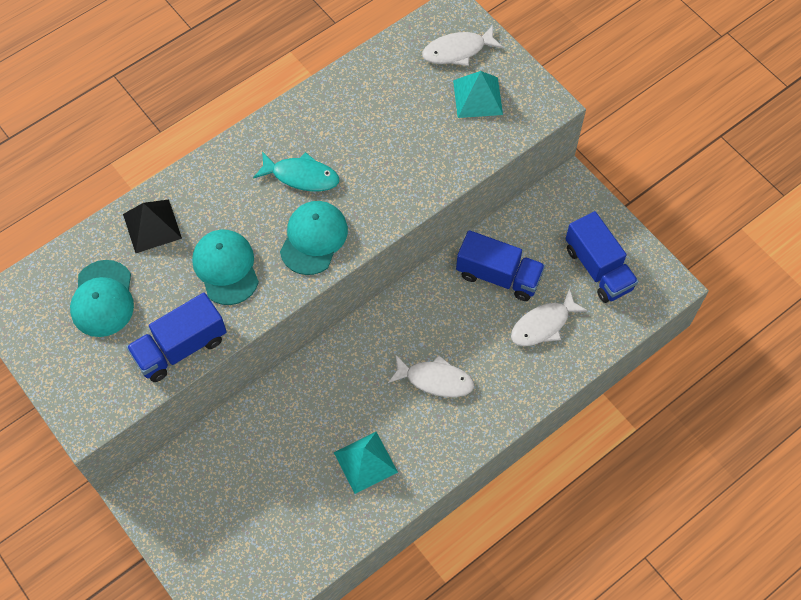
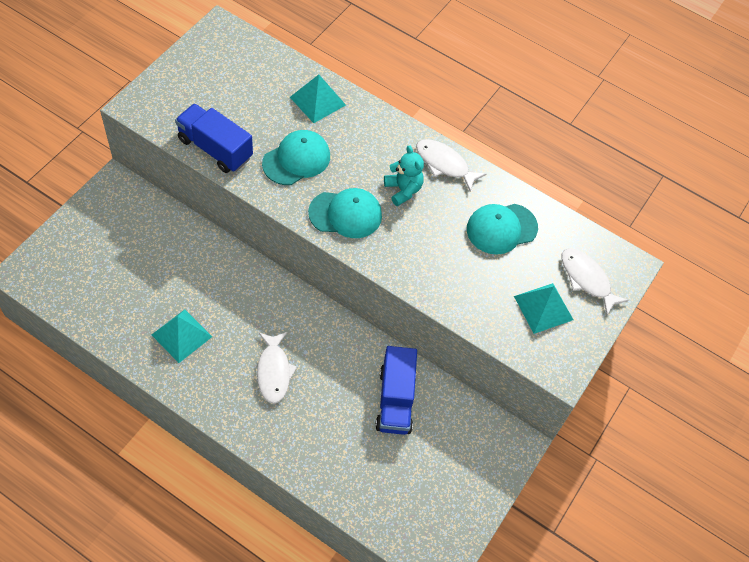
camera: 65 degrees right, 5 degrees down
(103, 299) = (242, 88): turquoise cap -> turquoise cap (501, 228)
(152, 226) = (317, 101): black pyramid -> turquoise pyramid
(301, 176) = (403, 190): turquoise fish -> turquoise teddy bear
(543, 324) = (357, 451): white fish -> white fish (444, 164)
(598, 268) = (435, 489): blue truck -> none

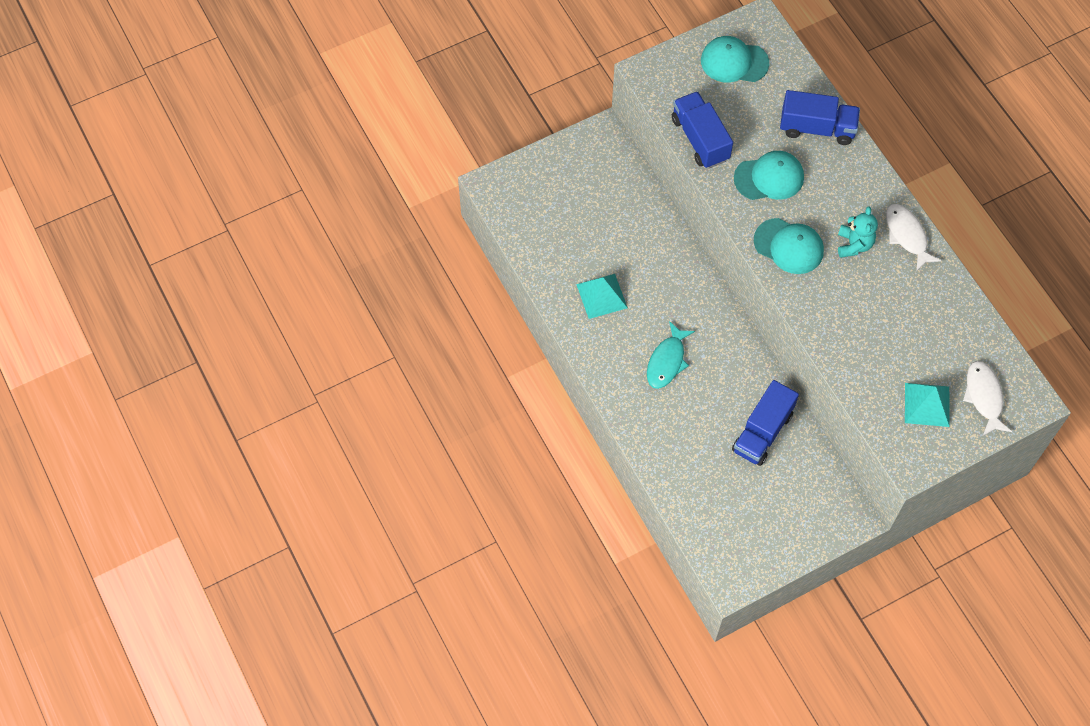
camera: 35 degrees right, 5 degrees up
(274, 371) = (667, 361): white fish -> turquoise fish
(317, 101) = (817, 128): turquoise pyramid -> blue truck
(501, 228) = (928, 317): turquoise cap -> turquoise cap (734, 62)

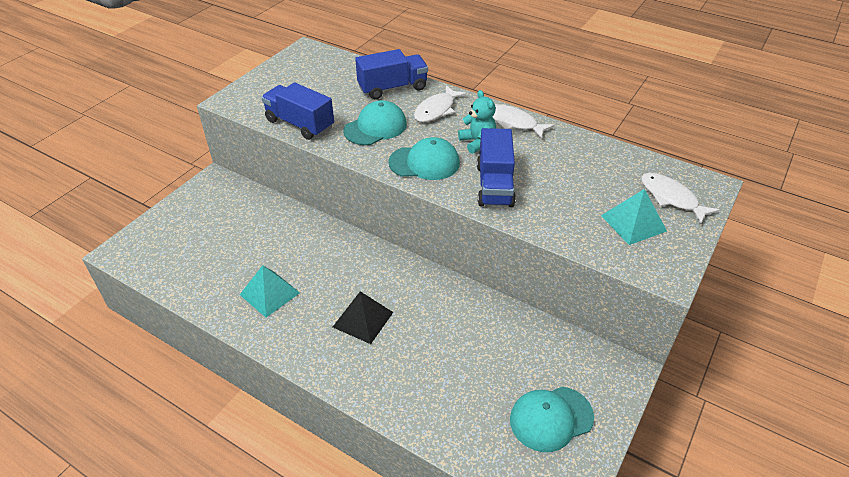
camera: 30 degrees left, 20 degrees down
(667, 361) = (363, 319): turquoise fish -> black pyramid
(734, 62) = (300, 74): turquoise cap -> turquoise cap (551, 418)
(762, 432) = (490, 337): blue truck -> blue truck (494, 185)
(842, 181) = (436, 110): none -> white fish

